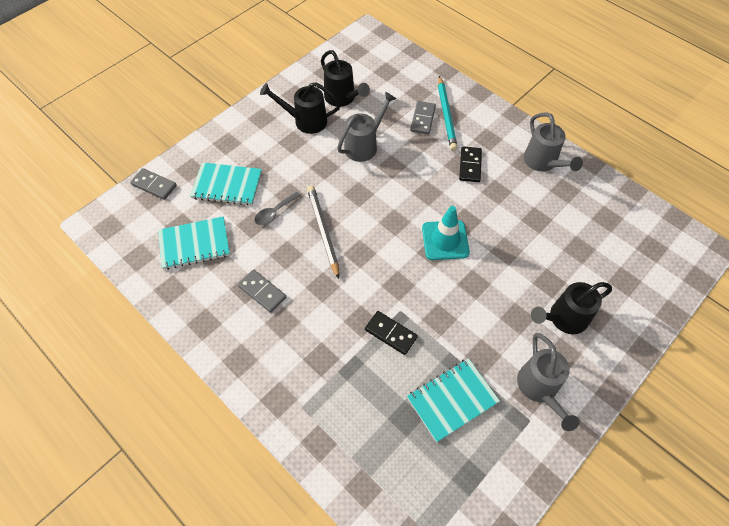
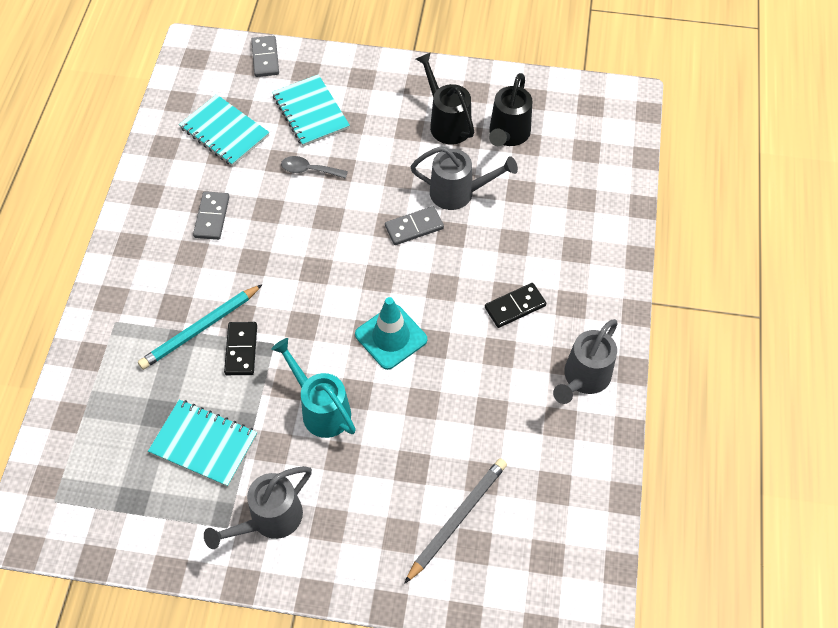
camera: 55 degrees right, 0 degrees up
(323, 231) = (318, 223): grey pencil -> grey pencil (457, 519)
(422, 119) = (544, 224): grey domino -> grey domino (414, 227)
(446, 115) = (571, 244): turquoise pencil -> turquoise pencil (200, 329)
(472, 310) = (321, 409): none -> turquoise watering can
(563, 319) = (373, 503): black watering can -> none

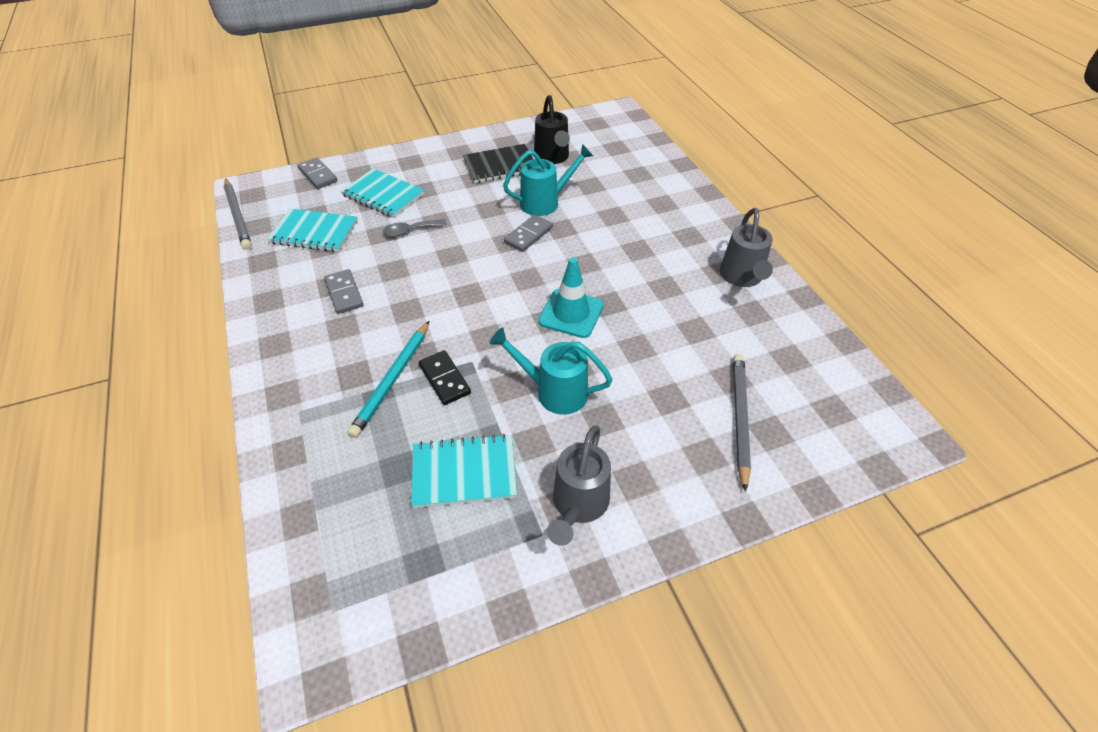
camera: 30 degrees left, 10 degrees down
(170, 80) = (238, 216): none -> grey pencil
(446, 122) = (500, 165): black watering can -> black notebook
(459, 193) = (545, 202): grey watering can -> turquoise watering can
(515, 307) = (650, 254): black domino -> none

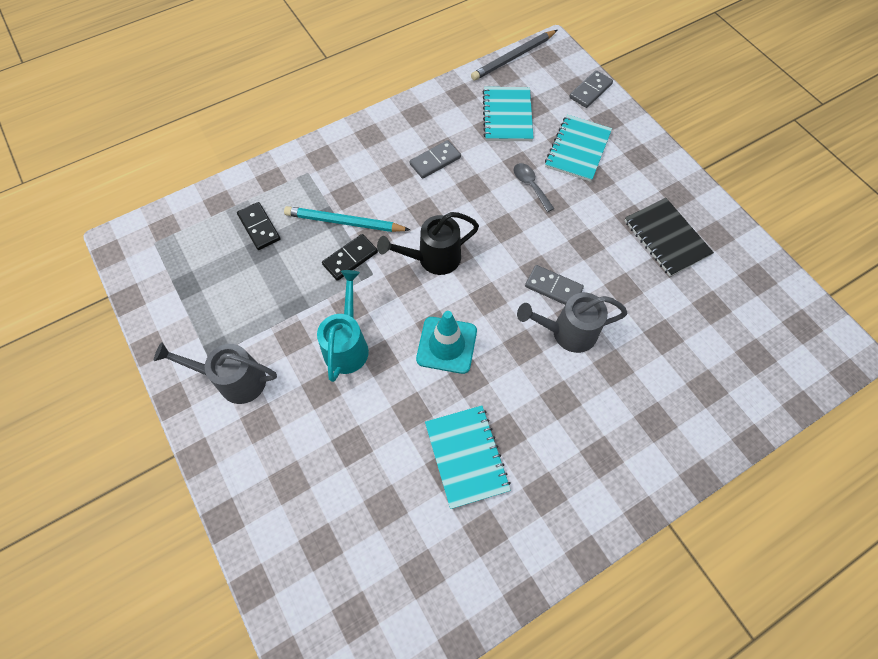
camera: 80 degrees right, 15 degrees up
(363, 469) = (259, 227): none -> black domino
(464, 472) = (260, 293): turquoise notebook -> turquoise notebook (466, 456)
(545, 202) = (614, 294): turquoise watering can -> none
(552, 158) = (703, 288): black watering can -> black watering can (432, 259)
(740, 418) = (334, 515): grey pencil -> none
(742, 277) = (541, 521): grey watering can -> grey watering can (567, 332)

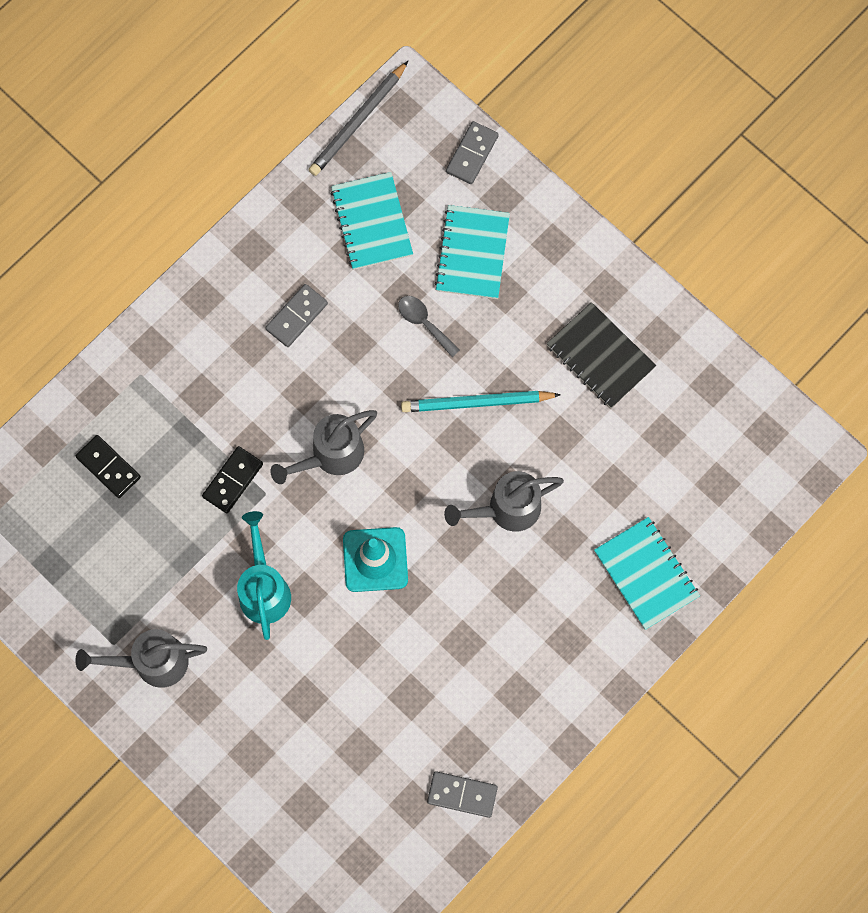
camera: 15 degrees left, 10 degrees up
(344, 222) = (210, 433): turquoise pencil -> turquoise pencil (477, 402)
(432, 259) = (330, 456): black watering can -> grey watering can
(466, 456) = (428, 678): turquoise notebook -> turquoise notebook (646, 574)
(553, 287) = (480, 457): grey domino -> grey domino (462, 794)

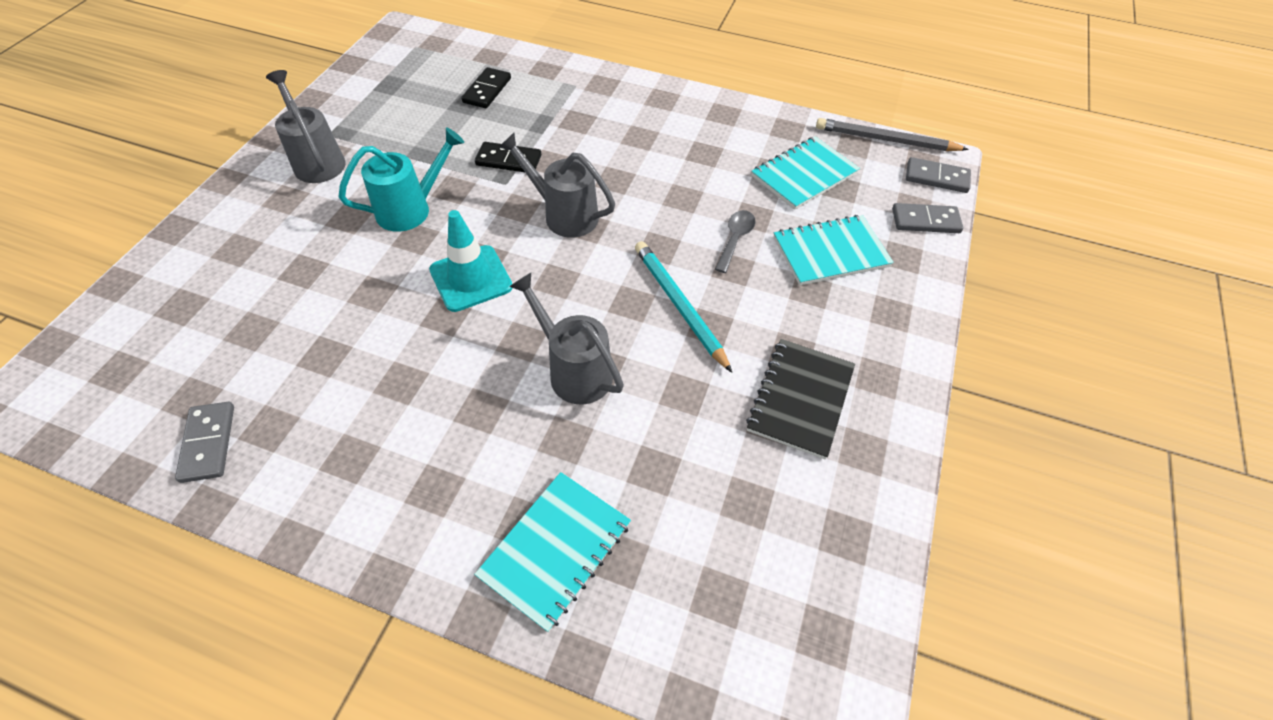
camera: 65 degrees right, 20 degrees down
(297, 316) = (683, 155): grey domino -> grey domino (936, 178)

